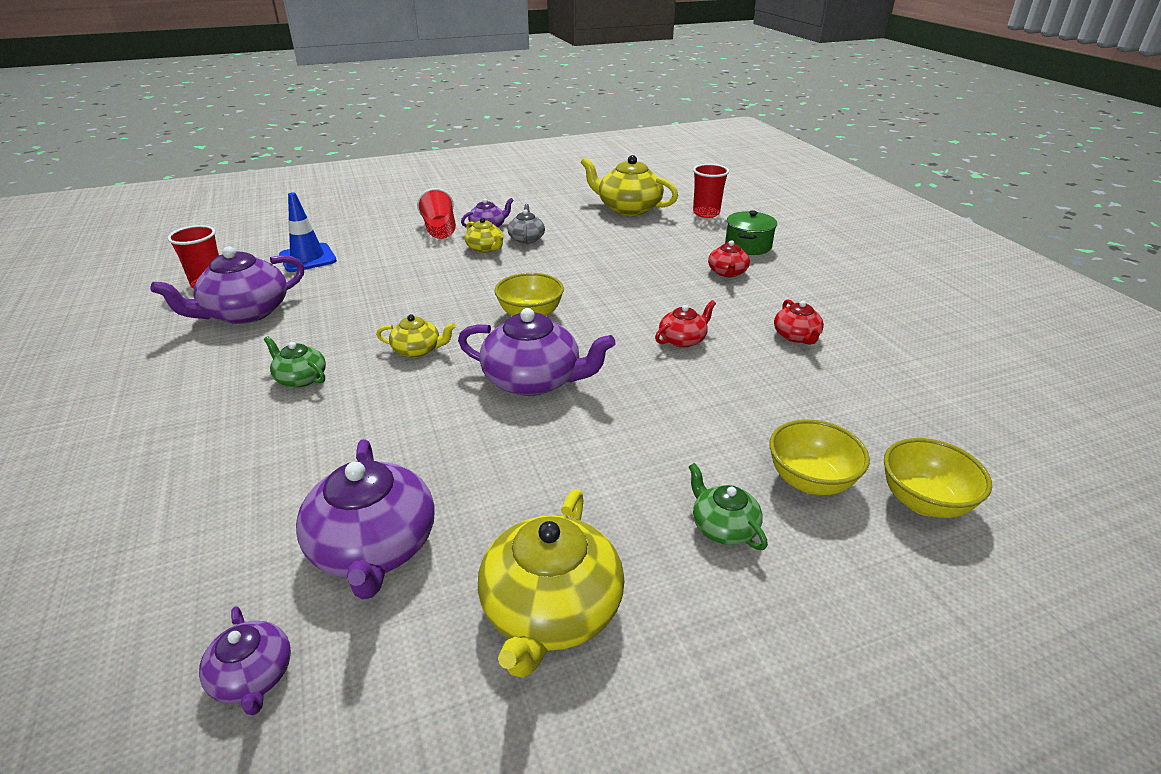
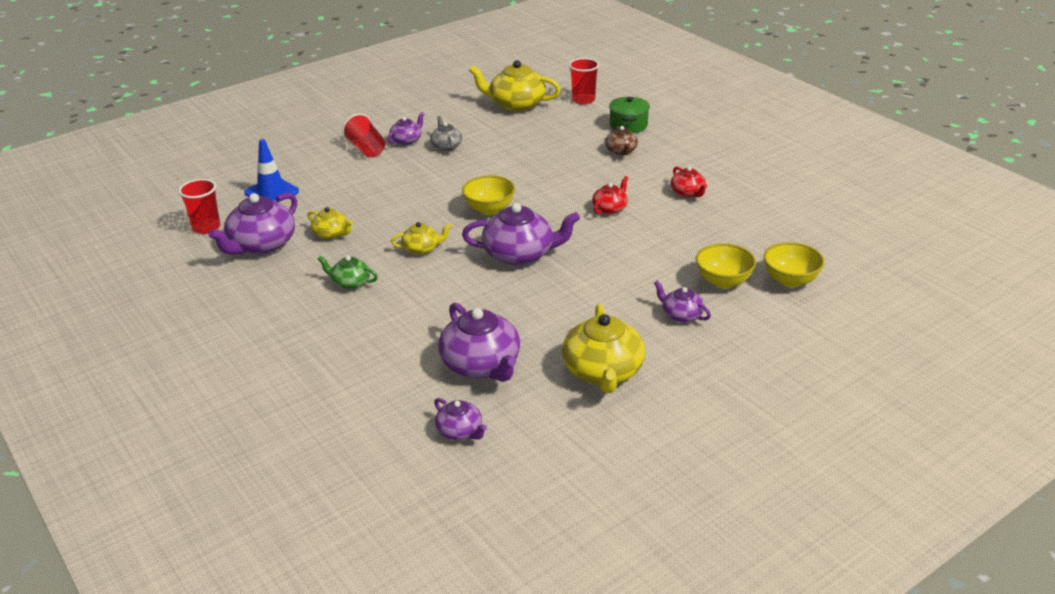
camera: 15 degrees left, 0 degrees up
(485, 248) = (417, 160): yellow teapot -> yellow teapot (331, 233)
(723, 527) = (681, 315): green teapot -> purple teapot
(727, 272) = (621, 151): red teapot -> brown teapot

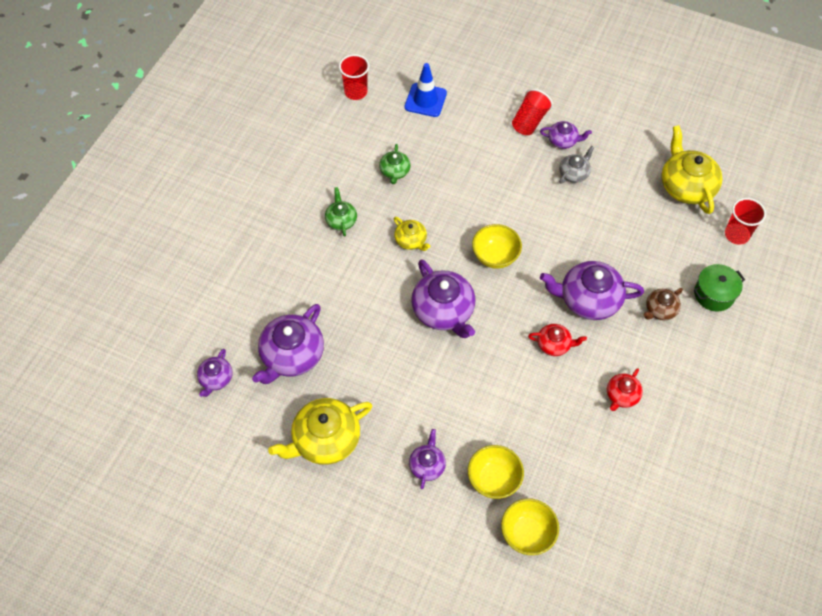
camera: 60 degrees right, 25 degrees up
(261, 244) = (355, 138): purple teapot -> purple teapot (588, 299)
(331, 233) = (395, 171): yellow teapot -> green teapot

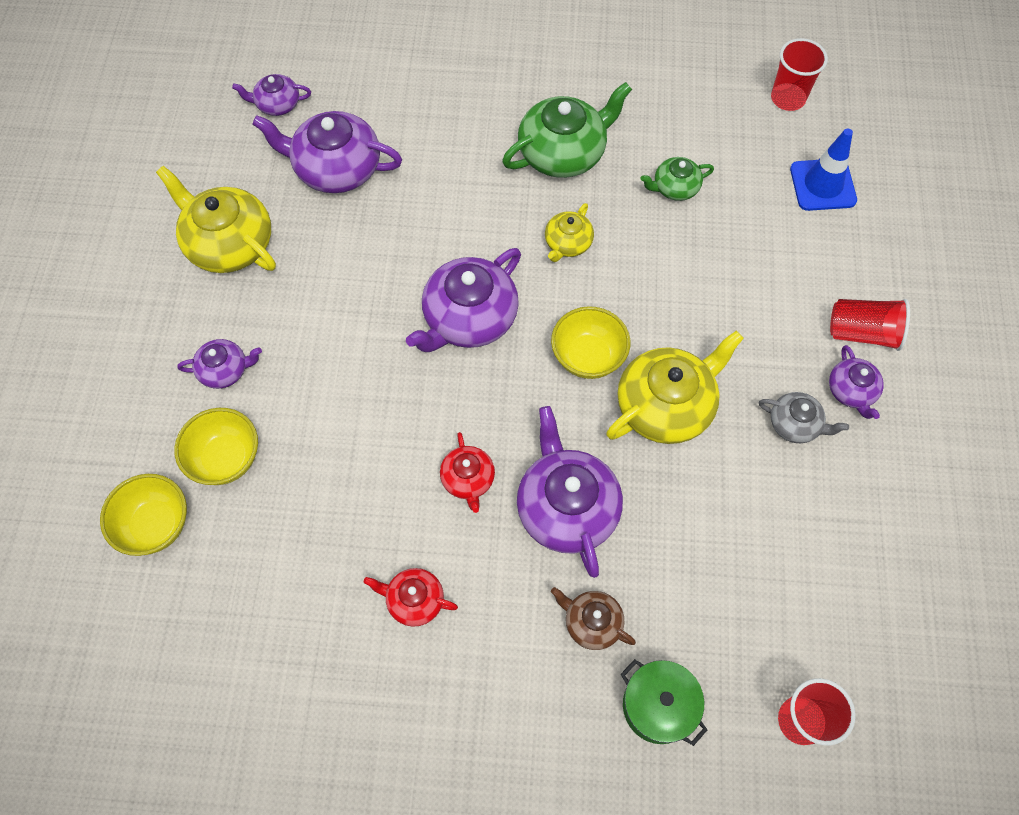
camera: 70 degrees right, 5 degrees up
(341, 220) = (563, 152): green teapot -> green teapot, size x1.87
(686, 186) = (861, 609): yellow teapot -> yellow teapot (666, 405)

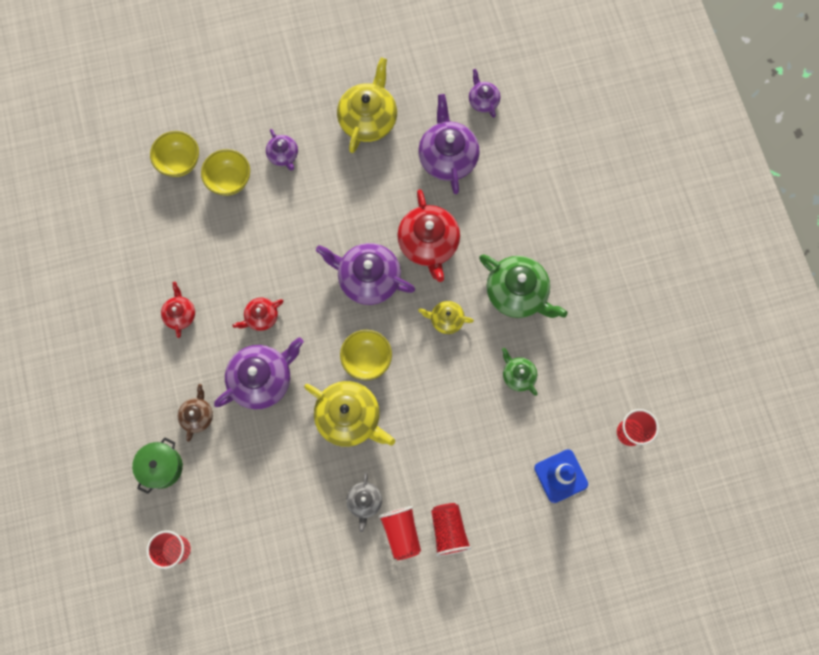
camera: 70 degrees right, 10 degrees up
(450, 229) = (428, 243): none -> red teapot
(851, 391) = (401, 532): purple teapot -> red cup

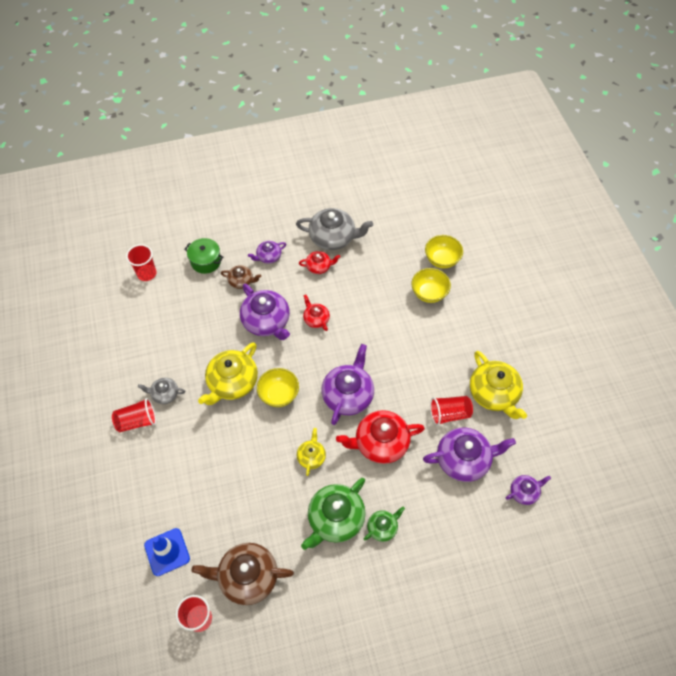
camera: 90 degrees right, 15 degrees down
(133, 296) = (333, 237): none -> grey teapot
(283, 155) = (454, 330): purple teapot -> purple teapot (268, 256)
(368, 119) = (494, 393): yellow teapot -> yellow teapot turned 45 degrees clockwise
(448, 530) = (133, 457): red cup -> red cup (449, 414)
(518, 375) = (259, 517): green teapot -> green teapot (382, 527)
(583, 385) = (247, 577): none -> brown teapot

